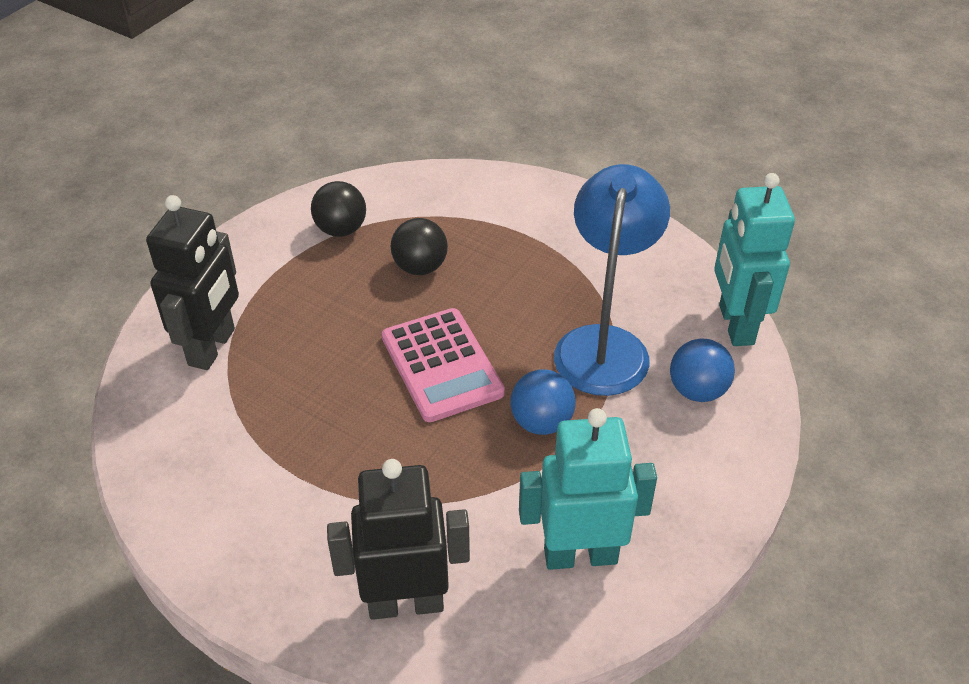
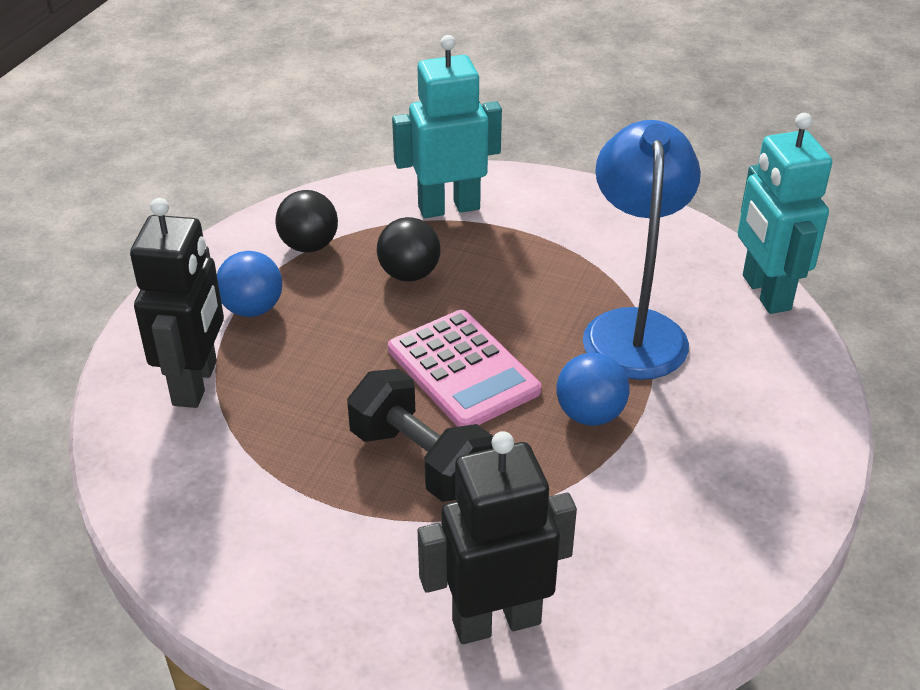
camera: 10 degrees left, 5 degrees down
(382, 445) = (420, 460): none -> black dumbbell
(580, 555) = (673, 543): turquoise robot -> turquoise robot (448, 207)
(697, 390) = (746, 362): blue ball -> blue ball (252, 309)

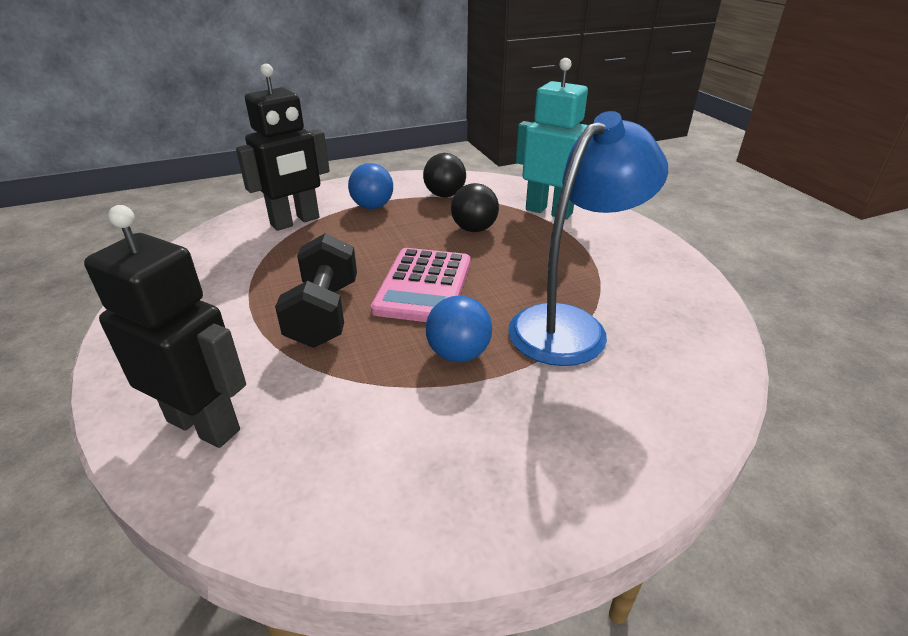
camera: 45 degrees right, 5 degrees down
(765, 293) = (719, 362): turquoise robot -> none

